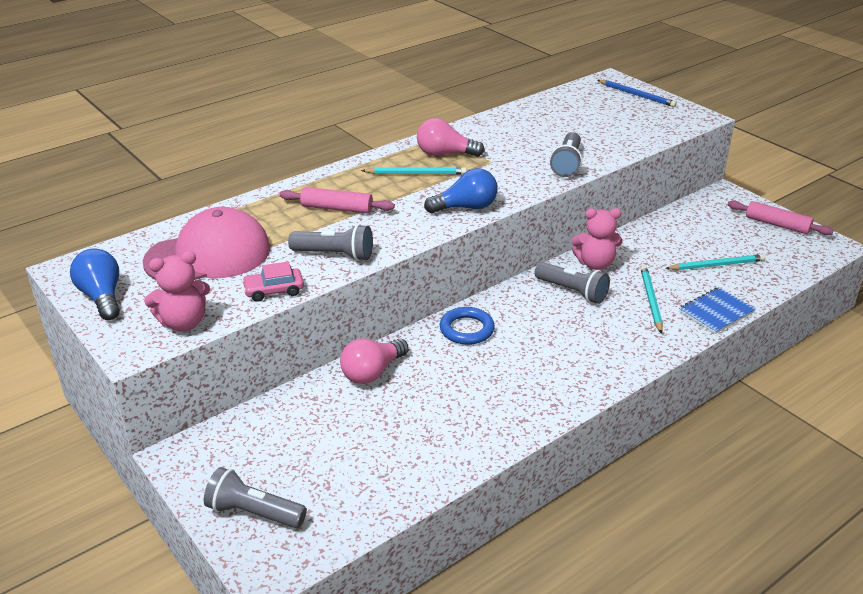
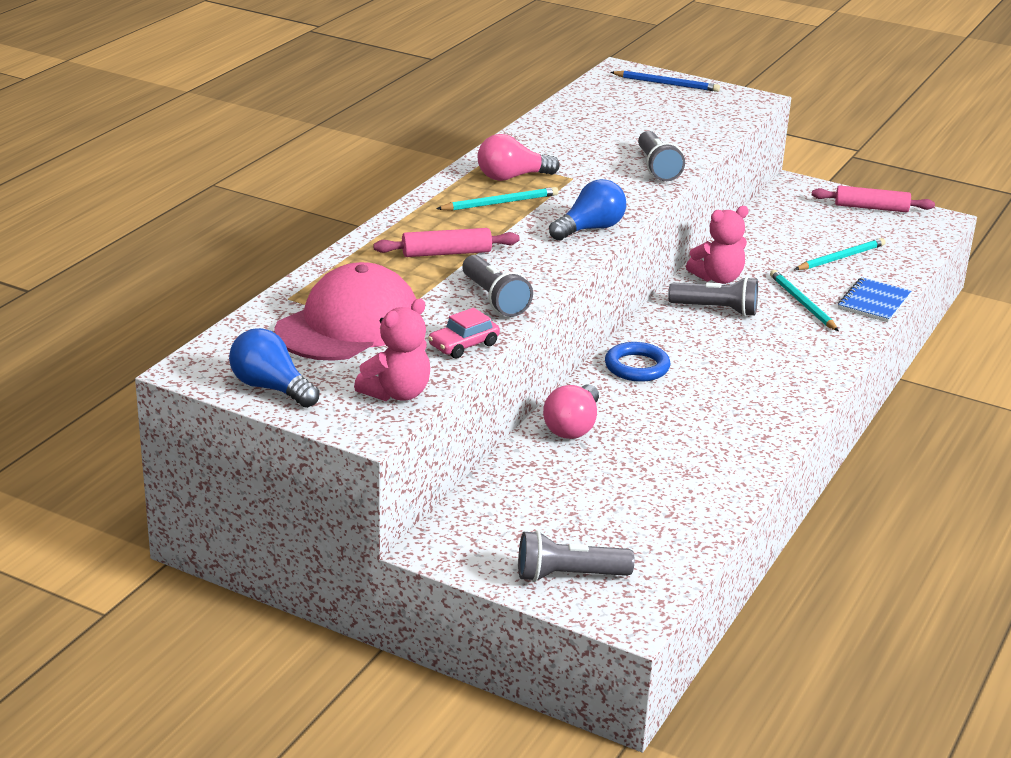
camera: 25 degrees left, 5 degrees down
(335, 255) = (494, 299): grey flashlight -> grey flashlight turned 75 degrees clockwise

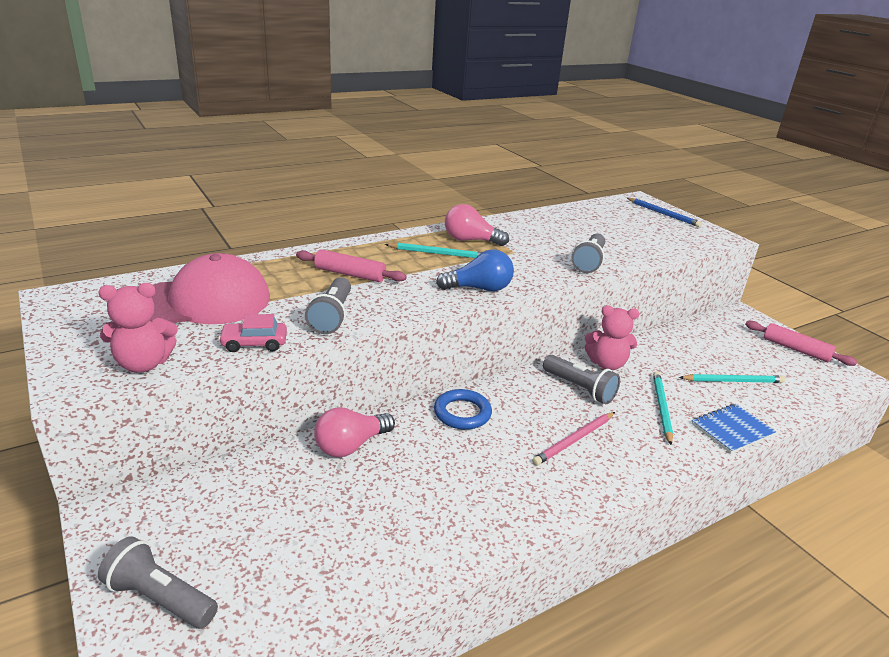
camera: 30 degrees right, 0 degrees up
(271, 388) = (75, 327): blue light bulb -> none
(756, 355) = (574, 440): none -> pink pencil

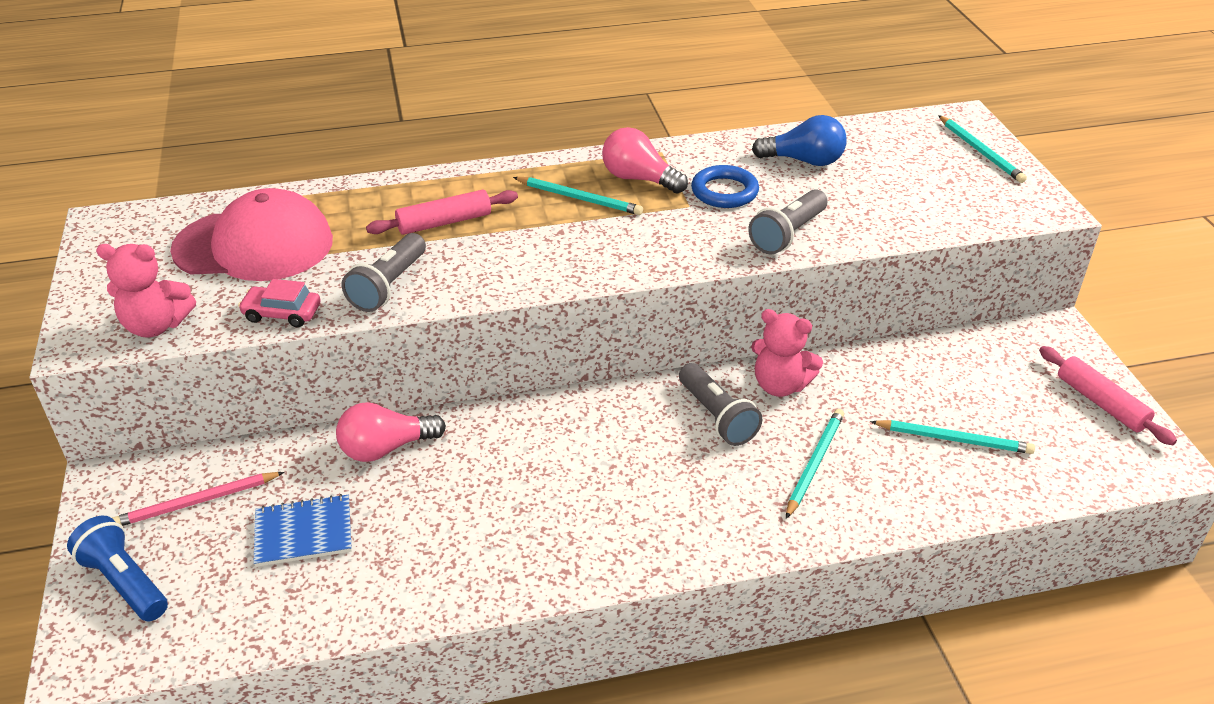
camera: 20 degrees right, 10 degrees up
(160, 598) = (125, 582): grey flashlight -> blue flashlight
(350, 274) = (444, 222): pink rolling pin -> pink rolling pin turned 60 degrees counterclockwise
(462, 413) = (540, 427): blue ring -> blue ring (724, 191)
(479, 289) = (599, 264): blue light bulb -> blue light bulb (804, 161)
(574, 440) = (662, 488): pink pencil -> pink pencil (196, 502)
(663, 214) = (980, 151): blue pencil -> turquoise pencil
(732, 430) = (895, 512): blue notebook -> blue notebook (303, 532)

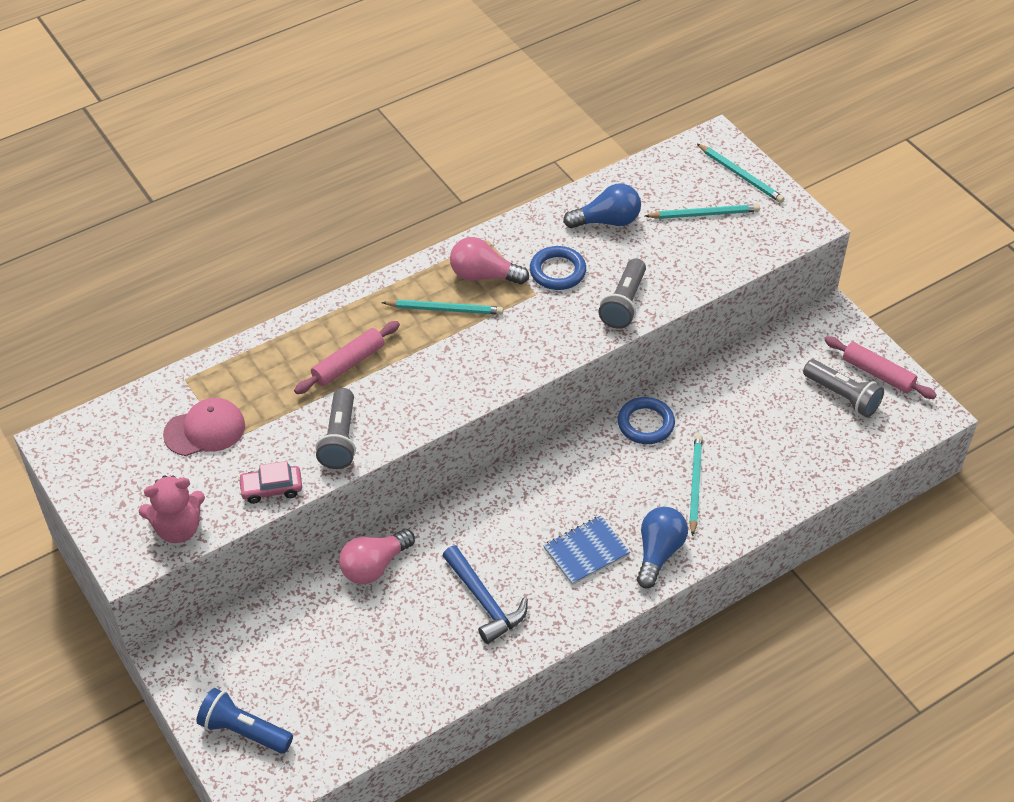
camera: 20 degrees left, 10 degrees up
(196, 502) = (255, 654): pink pencil -> none
(254, 245) = (205, 430): pink cap -> pink cap, size x0.60
(303, 532) = (352, 652): blue notebook -> blue notebook (586, 551)
(490, 522) = (484, 602): none -> blue hammer
(717, 417) = (610, 465): grey flashlight -> grey flashlight (842, 396)
(734, 527) = (658, 553): none -> blue light bulb
(780, 385) = (645, 424): pink teddy bear -> blue ring
(954, 439) = (785, 435): turquoise pencil -> turquoise pencil (704, 214)

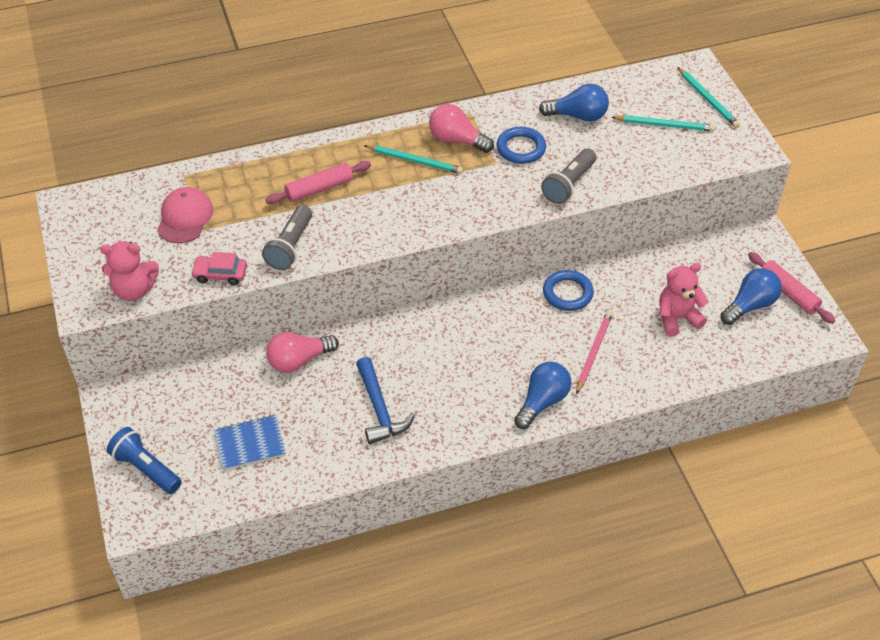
camera: 15 degrees right, 0 degrees up
(205, 430) = (185, 217): pink cap -> pink cap turned 75 degrees counterclockwise
(586, 551) = (480, 387): blue notebook -> blue notebook (250, 444)
(695, 484) = (593, 352): turquoise pencil -> pink pencil
(771, 427) = (677, 318): none -> pink teddy bear
(842, 396) = (750, 305): grey flashlight -> blue light bulb

